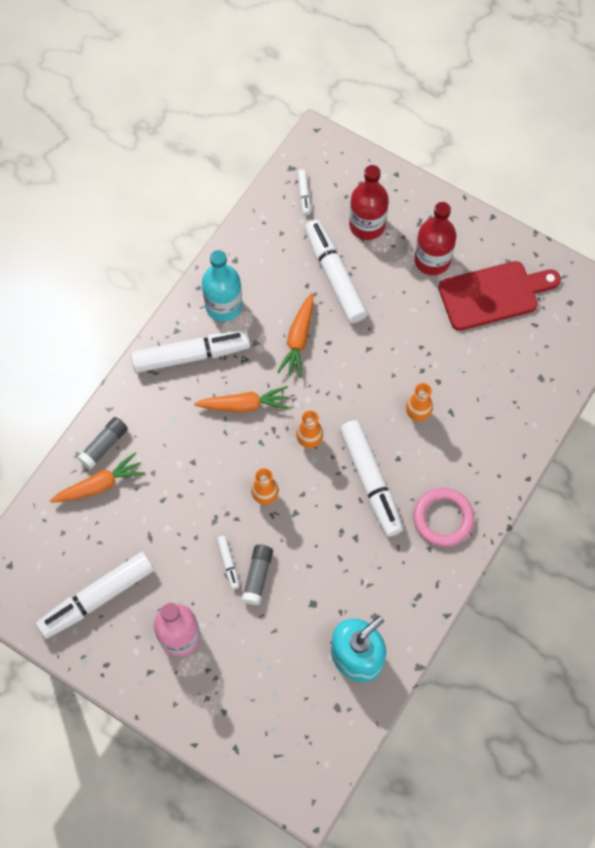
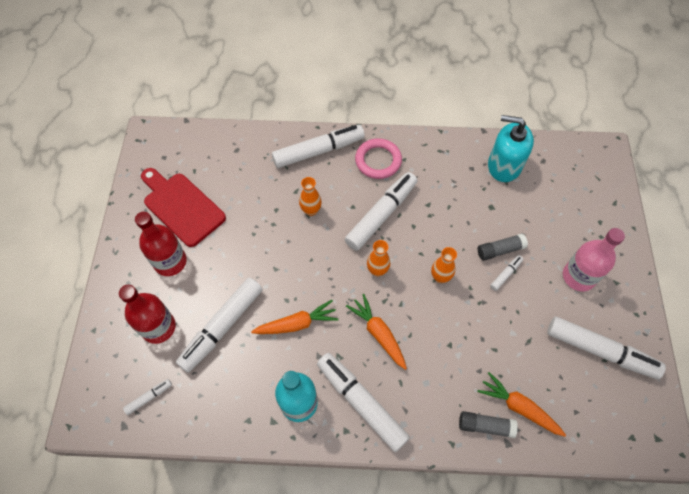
camera: 120 degrees left, 5 degrees down
(492, 461) = (318, 151): none -> white marker

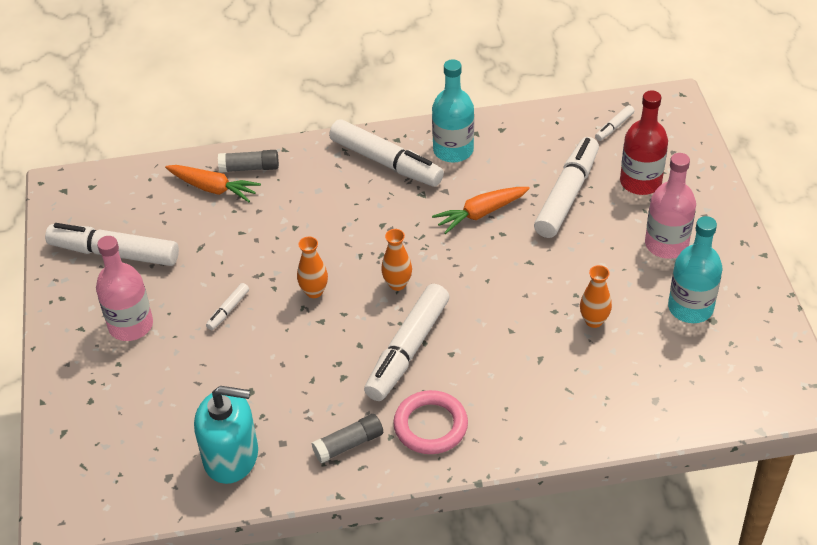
camera: 170 degrees right, 15 degrees down
(170, 262) = (666, 244): red bottle -> pink bottle
(181, 207) = (690, 308): red cutting board -> turquoise bottle
(311, 210) = (508, 337): orange vase -> orange vase (594, 321)
(318, 151) = (528, 422): white marker -> none
(378, 333) = (381, 222): orange carrot -> none
(500, 250) = (236, 337): grey glue stick -> grey glue stick (348, 444)

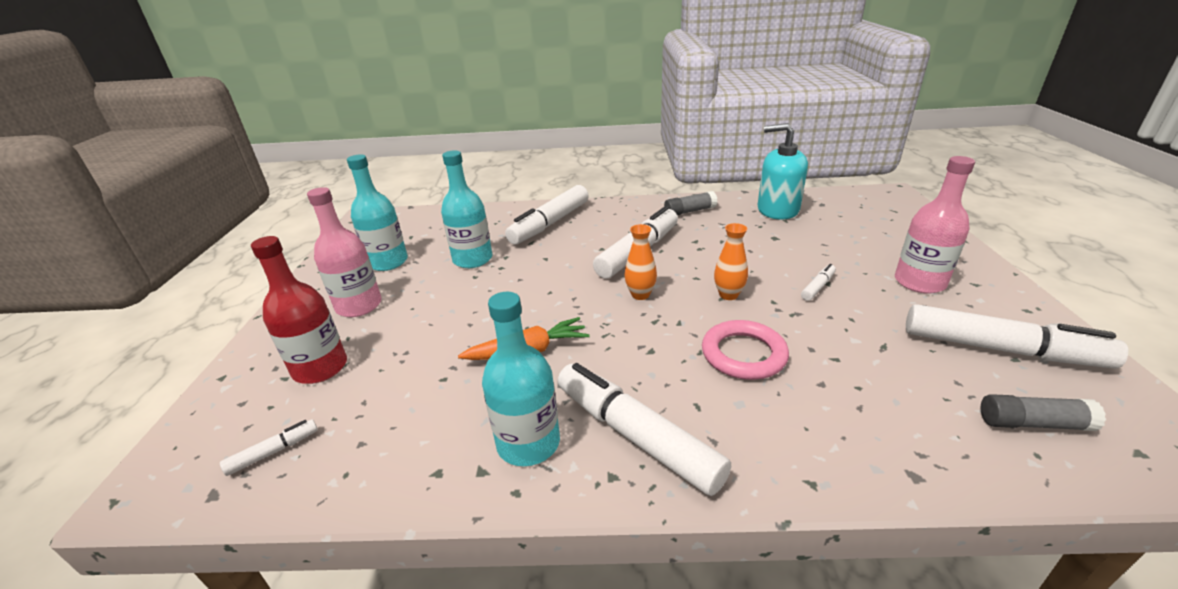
camera: 170 degrees left, 15 degrees down
(213, 188) = (909, 424): orange carrot -> none
(249, 168) = (862, 453): grey glue stick -> grey glue stick (1033, 423)
(430, 426) = (628, 216): pink ring -> pink ring (743, 354)
(566, 195) = (416, 362): white marker -> white marker (550, 223)
(594, 321) = (472, 259): orange vase -> turquoise bottle

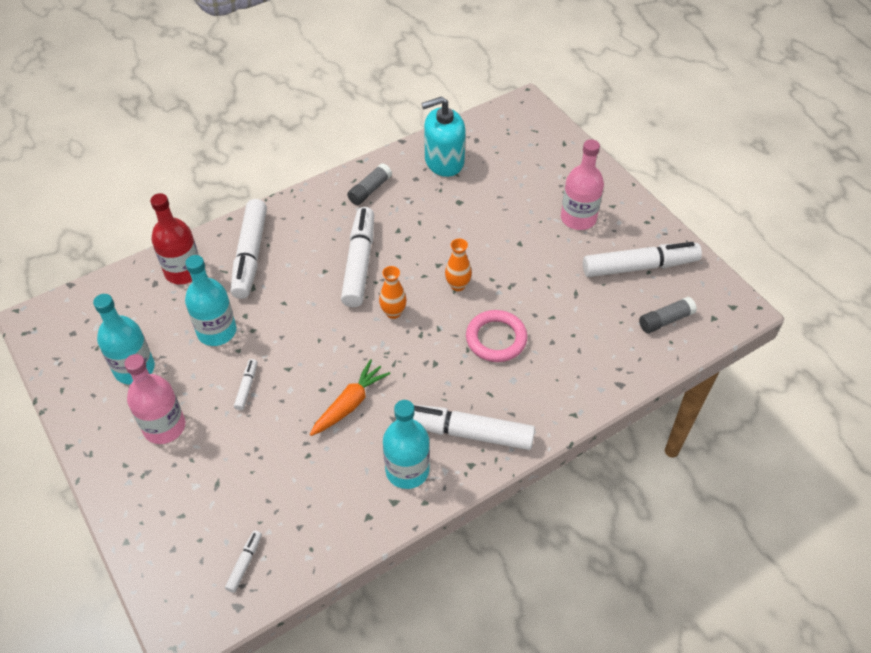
camera: 35 degrees left, 20 degrees up
(320, 368) = (201, 494): red bottle -> red bottle (183, 271)
(817, 287) = (514, 251): white marker -> white marker (246, 387)

